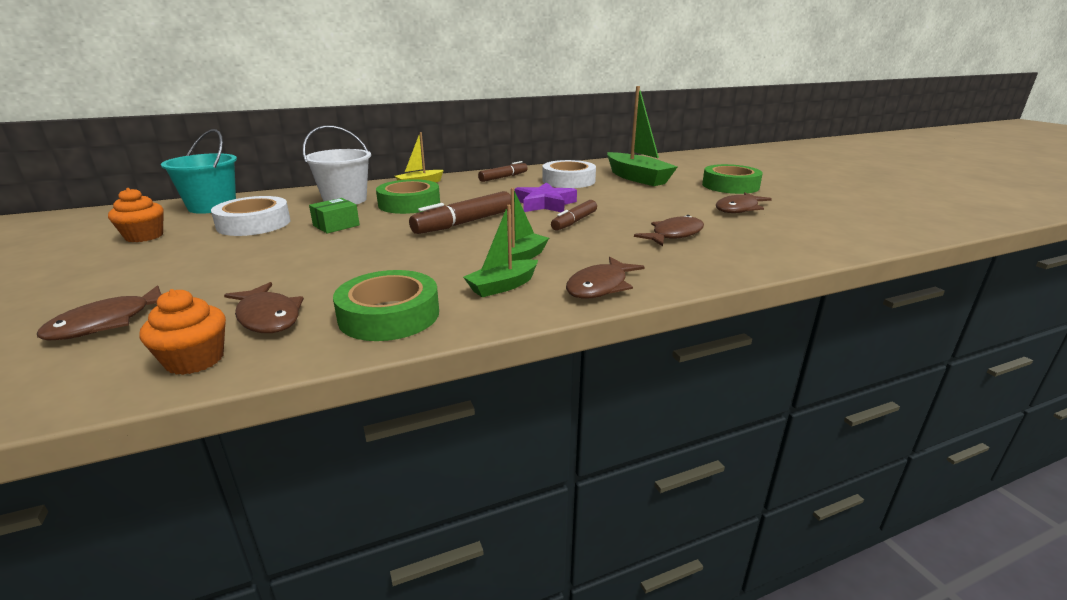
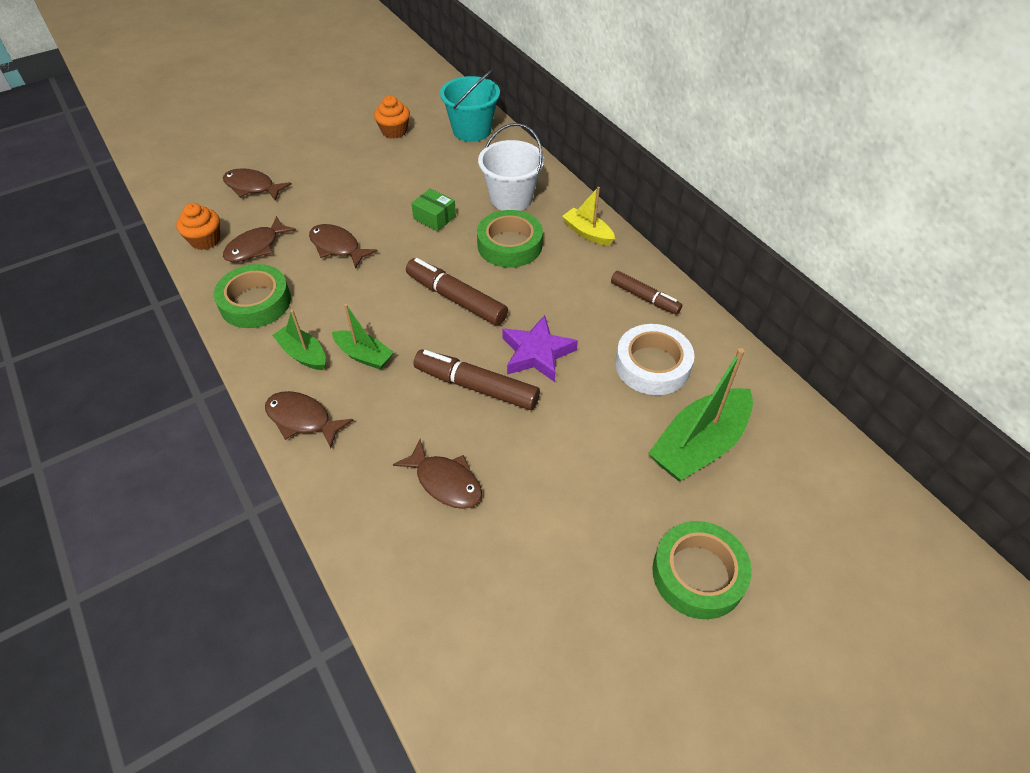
camera: 80 degrees right, 25 degrees up
(254, 224) = (431, 171): white tape -> none
(574, 222) = (476, 386): brown marker -> brown marker, size x1.55
(739, 209) = (568, 568): brown fish -> brown fish (337, 247)

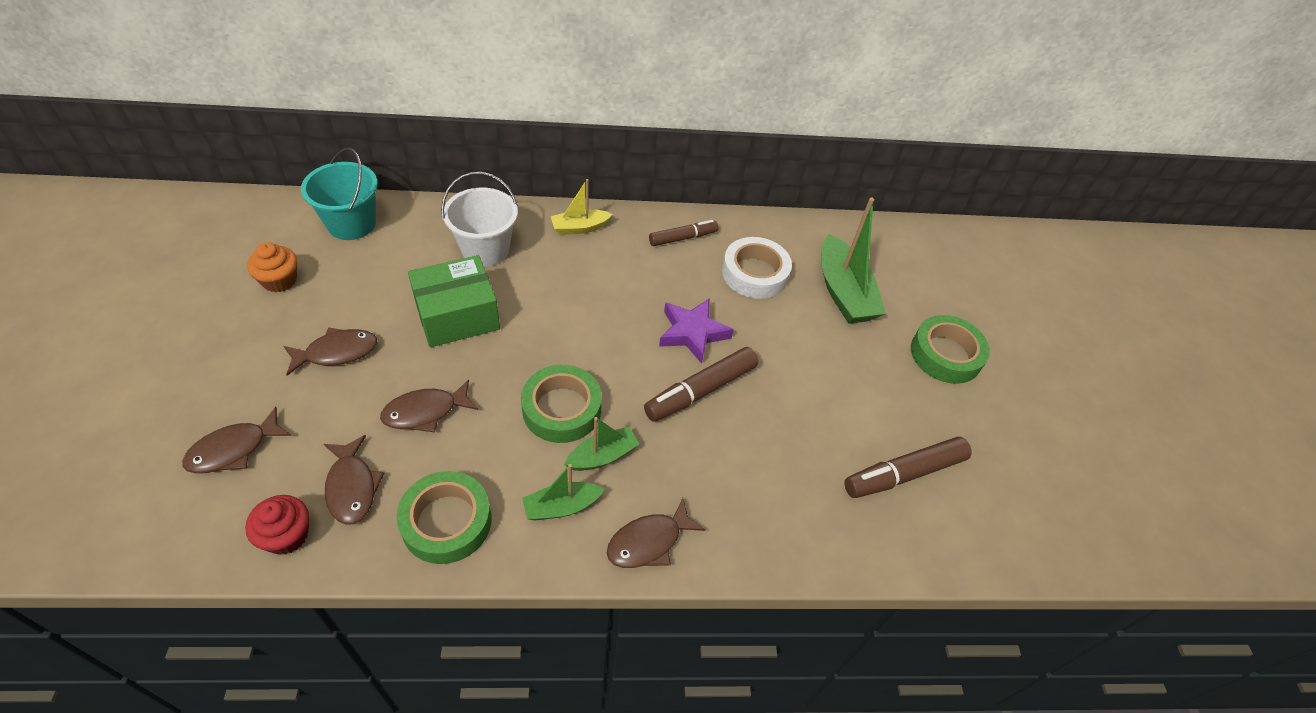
camera: 65 degrees left, 0 degrees up
(205, 240) = (287, 535): orange cupcake -> red cupcake
(434, 217) = (457, 315): green box -> green box, size x1.90
(445, 482) = (788, 461): brown fish -> brown fish (337, 352)
(456, 299) = (584, 353): brown marker -> brown marker (903, 474)
(509, 245) = (548, 283): green tape -> green tape (562, 409)

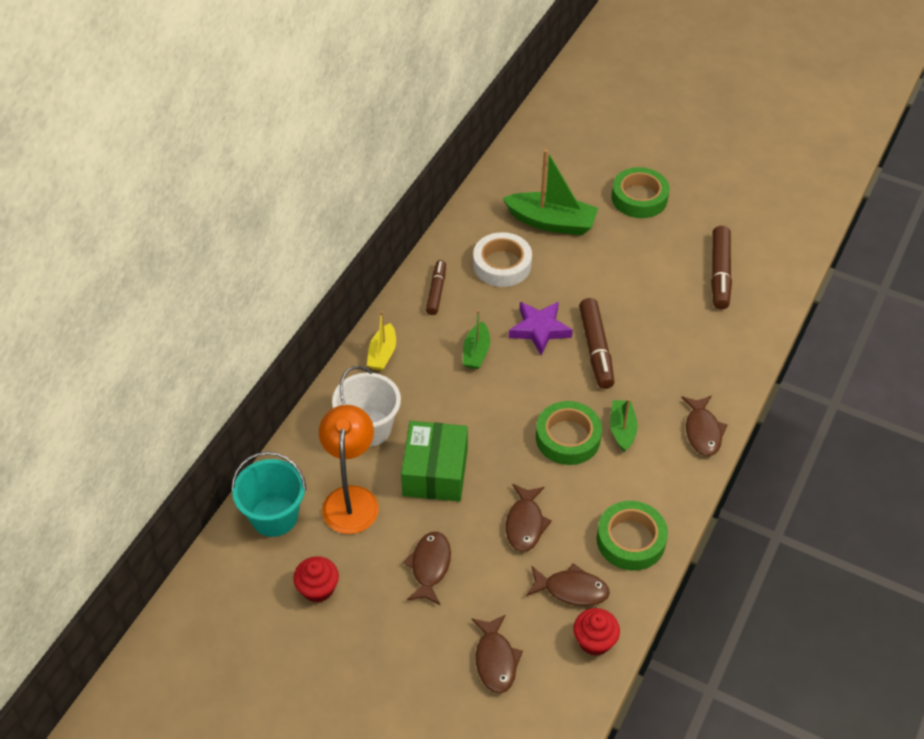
camera: 55 degrees left, 0 degrees up
(280, 280) = (318, 588): orange cupcake -> red cupcake
(395, 266) = (351, 499): none -> orange lamp
(561, 507) = (652, 469): green boat -> green boat (476, 352)

